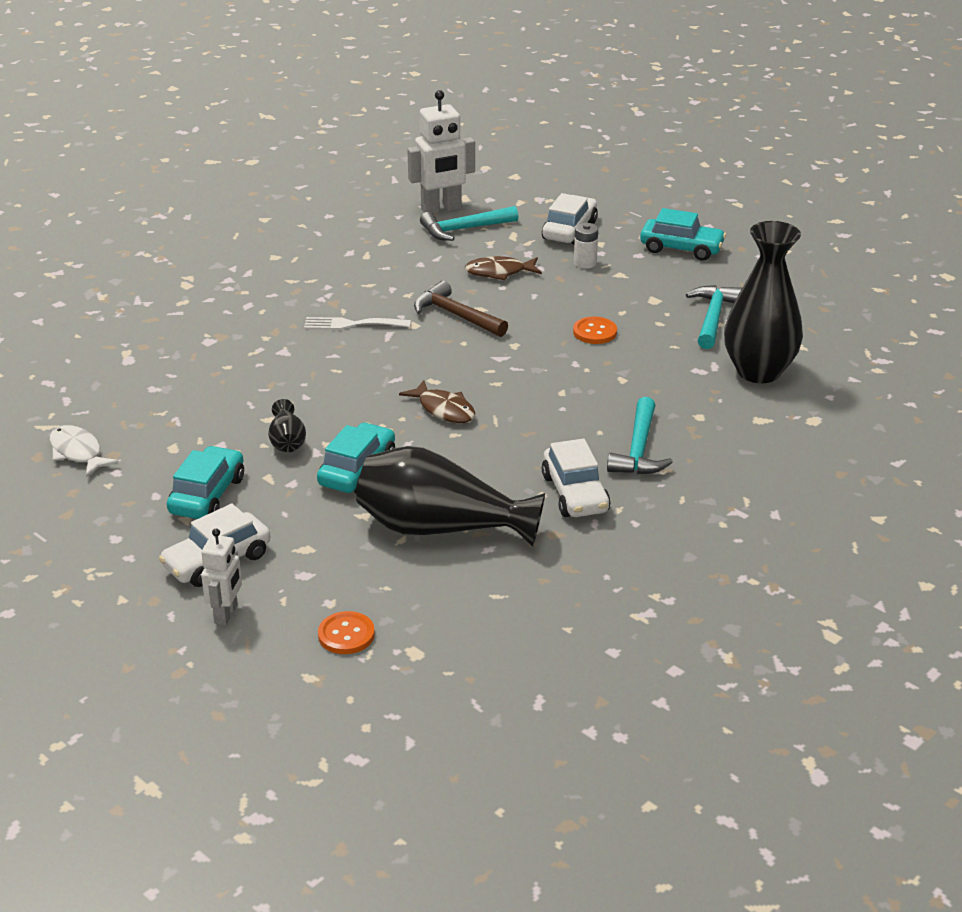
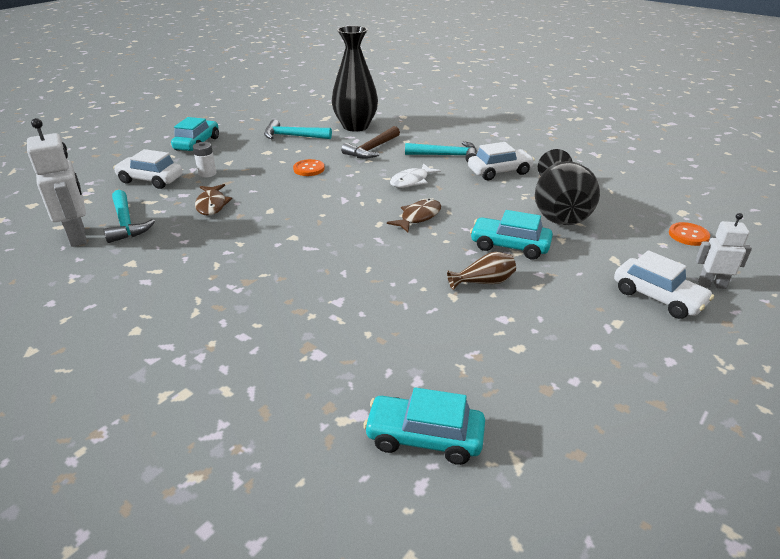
camera: 95 degrees left, 0 degrees up
(78, 452) = (555, 418): white fish -> white fish (411, 181)
(207, 495) = (579, 315): turquoise car -> turquoise car (424, 437)
(287, 441) = (484, 282): black vase -> brown vase
(351, 324) = (290, 267): white fork -> none
(456, 315) = (280, 219): brown hammer -> brown hammer (372, 149)

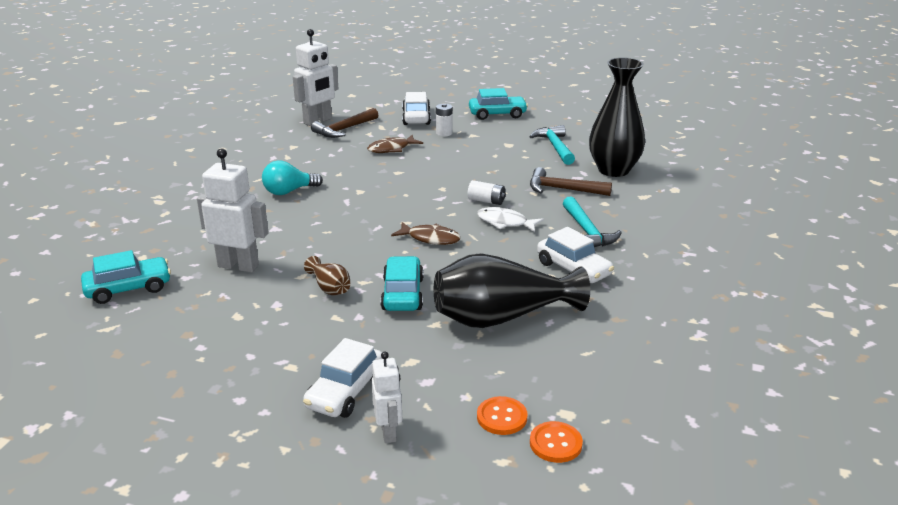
camera: 70 degrees right, 5 degrees down
(126, 223) = (344, 129): turquoise hammer -> brown hammer
(253, 280) = (289, 191): none -> turquoise light bulb
(309, 169) = (489, 170): orange button -> orange button (555, 443)
(367, 181) = (486, 201): none -> white battery
(411, 336) = (238, 266): none -> white robot
(424, 437) = (128, 289): turquoise car -> turquoise car turned 75 degrees clockwise

